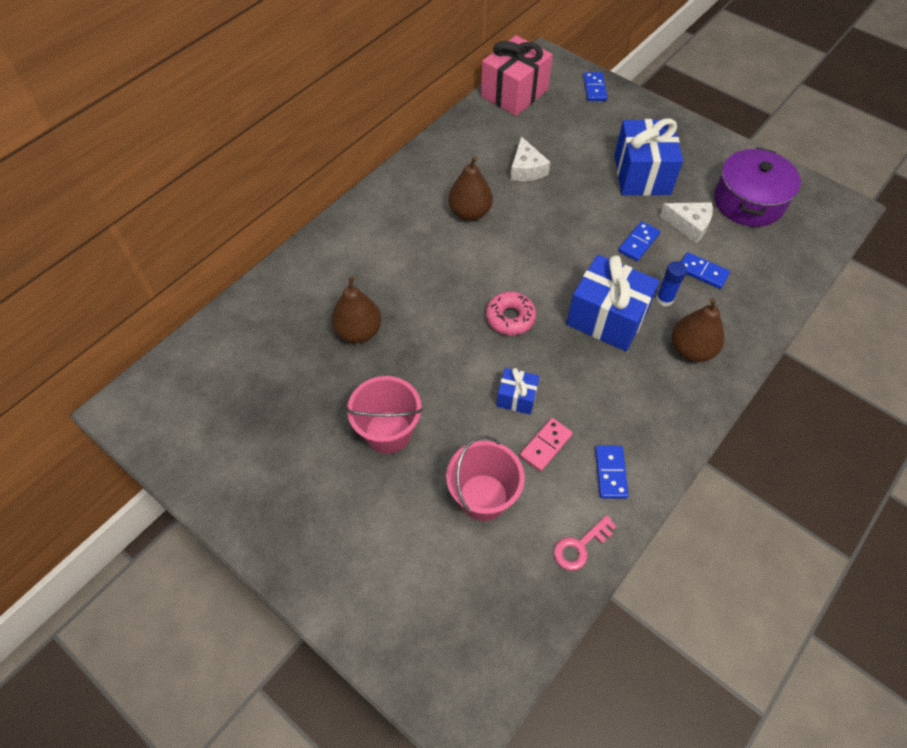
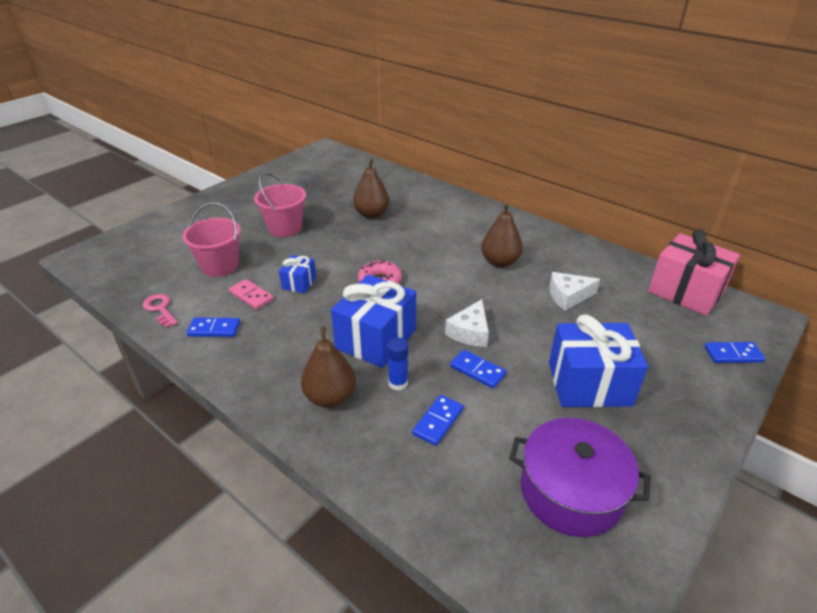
camera: 90 degrees right, 20 degrees down
(689, 225) = (513, 418): white cheese -> white cheese (470, 332)

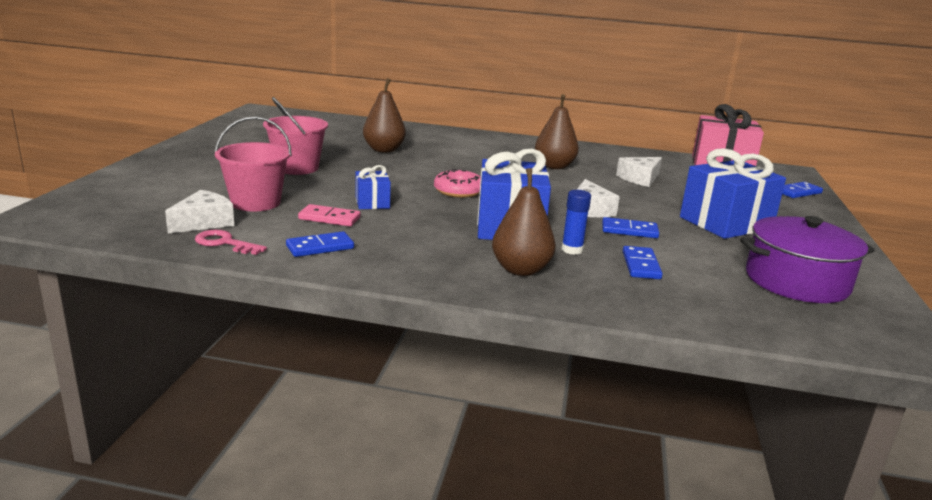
camera: 30 degrees left, 15 degrees down
(168, 282) = (204, 222): none -> white cheese

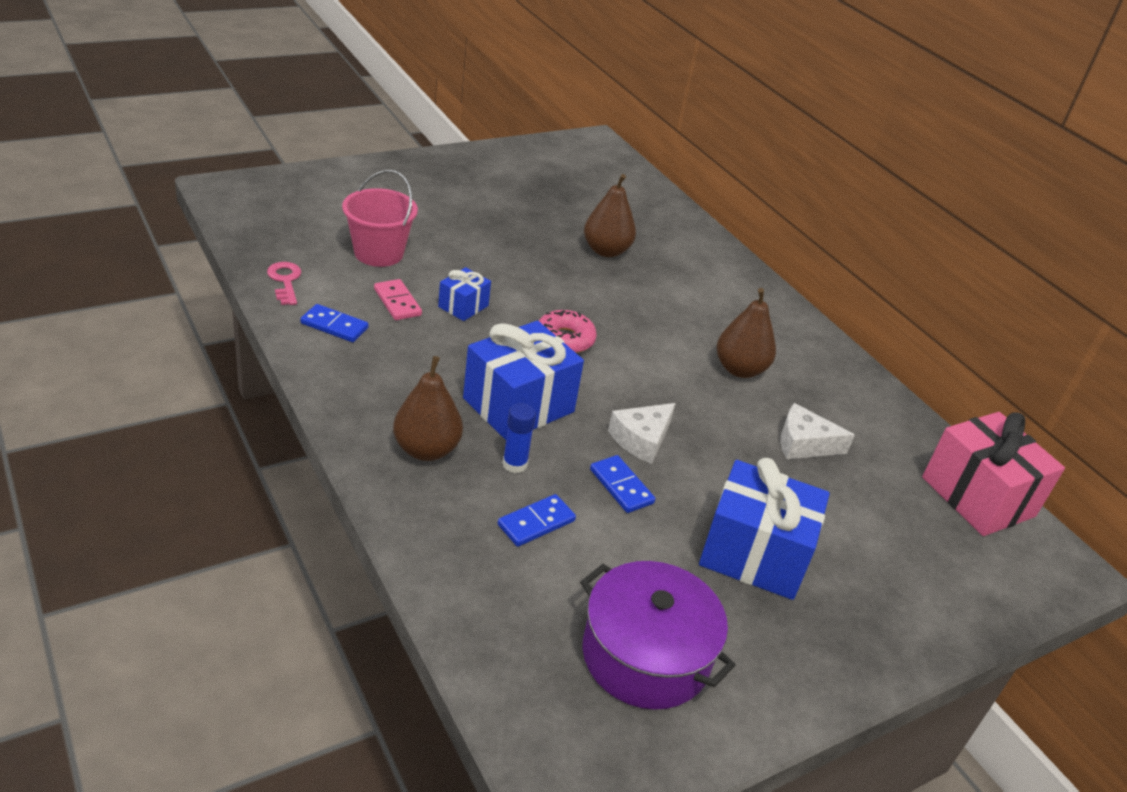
camera: 45 degrees right, 15 degrees up
(204, 222) = (309, 252): white cheese -> none
(297, 168) = (483, 232): pink bucket -> none
(798, 192) = (981, 595): blue domino -> none

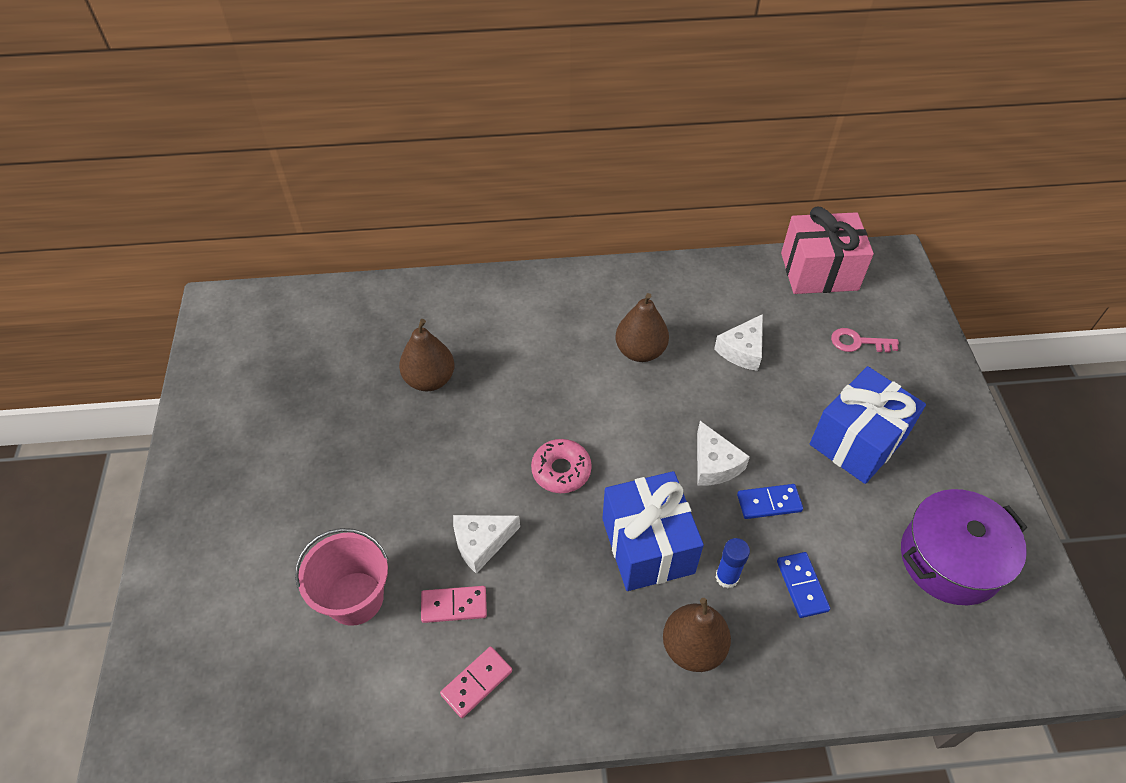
camera: 60 degrees left, 15 degrees up
(285, 281) = (375, 717): pink key -> pink key (858, 342)
(334, 326) = (476, 682): blue domino -> pink domino
(463, 306) = (481, 543): blue gift -> white cheese

